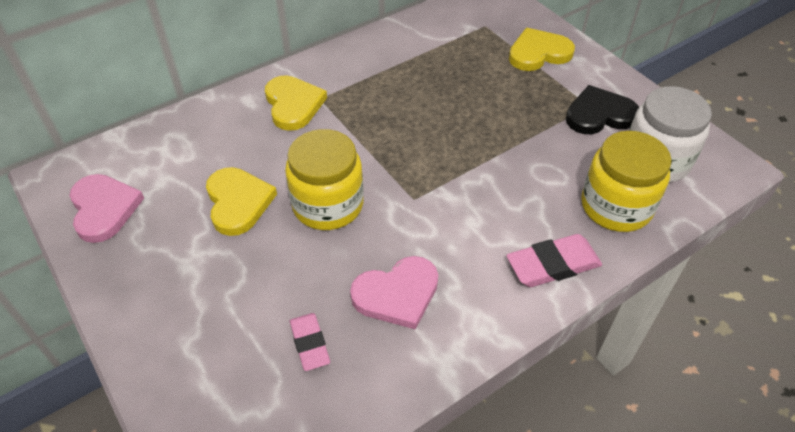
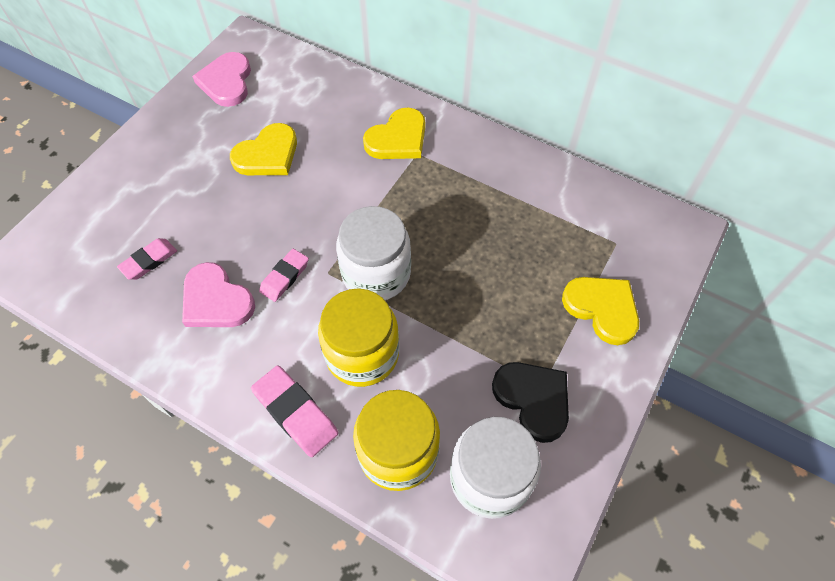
camera: 65 degrees right, 10 degrees up
(104, 209) = (226, 82): pink heart -> pink heart turned 135 degrees clockwise
(328, 205) = (291, 213): yellow jar -> yellow jar (362, 354)
(401, 231) = (285, 277): none -> pink eraser
(434, 166) = (376, 273): none -> white jar

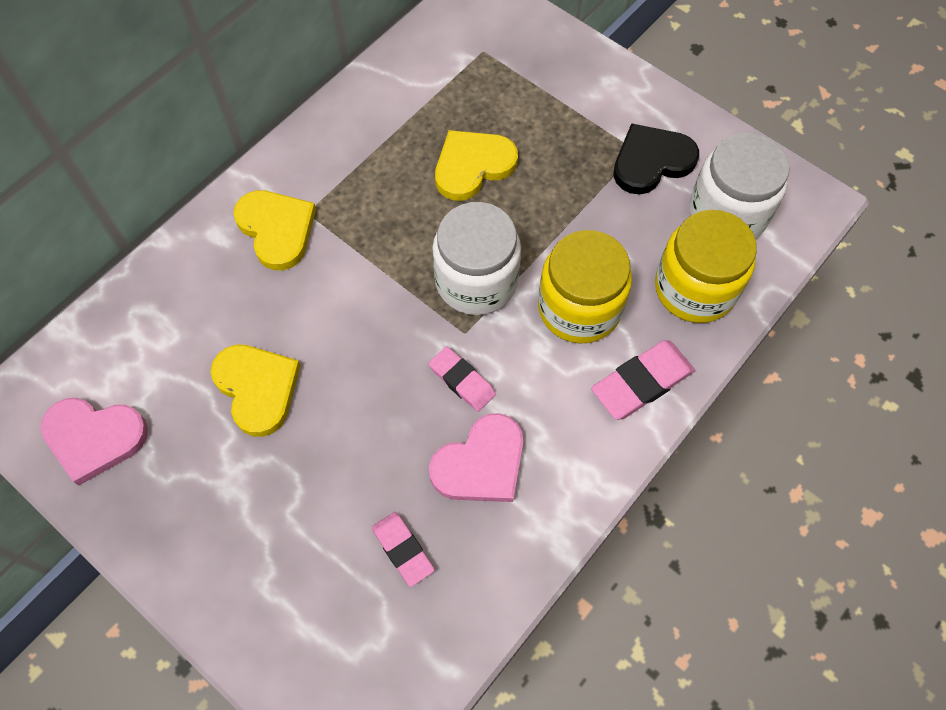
camera: 80 degrees left, 5 degrees up
(602, 309) = (559, 82): yellow heart -> yellow heart (472, 166)

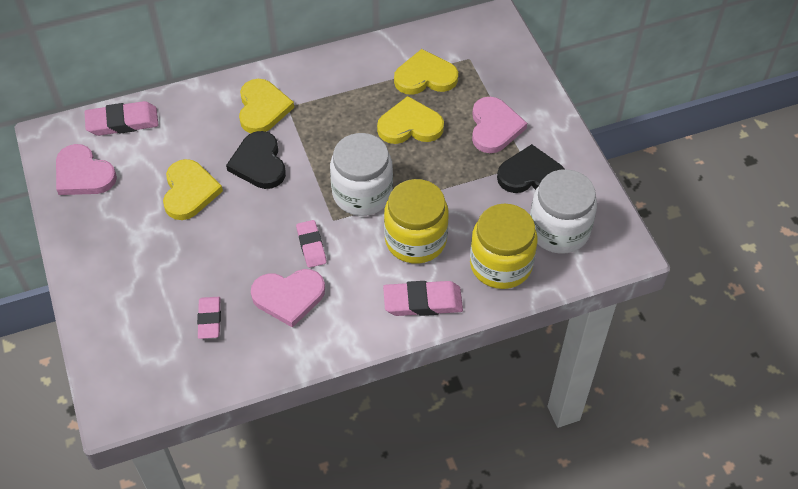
camera: 30 degrees right, 10 degrees down
(101, 337) = (122, 122): none -> pink eraser
(322, 305) = (259, 163): none -> black heart
(448, 96) = (425, 77): none -> yellow heart
(570, 122) = (494, 127): none -> pink heart

